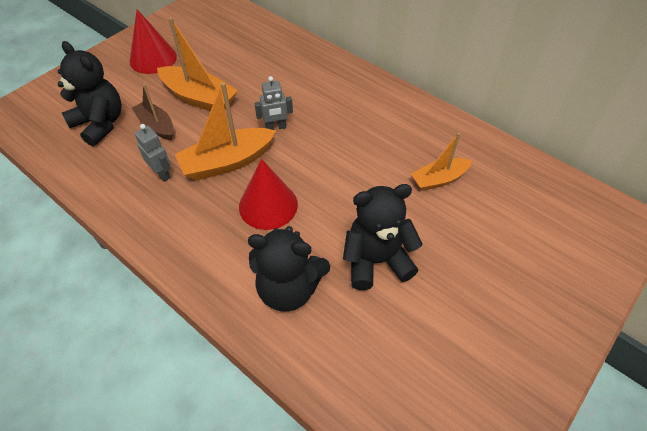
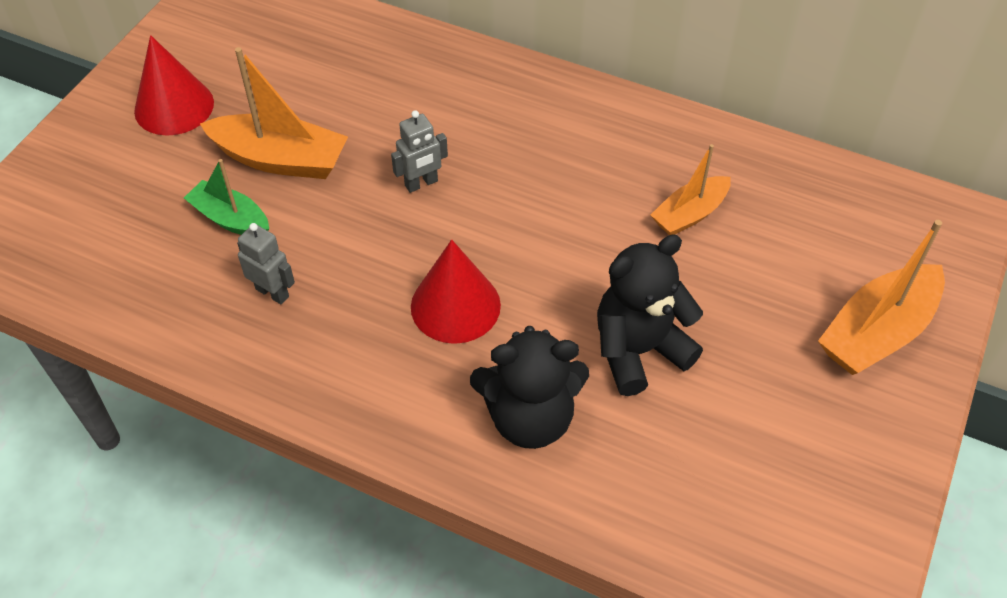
camera: 15 degrees left, 0 degrees up
(100, 124) = (135, 234): black teddy bear -> none
(156, 126) = (230, 219): brown boat -> green boat
(227, 162) = (367, 253): orange boat -> orange boat (877, 332)

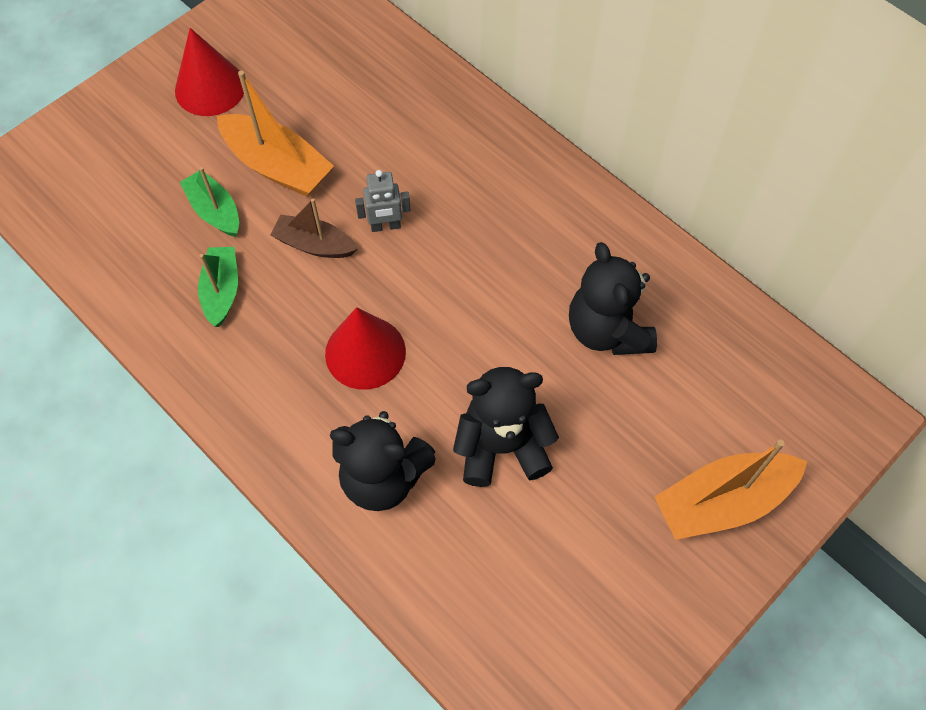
camera: 20 degrees right, 10 degrees up
(272, 292) = (222, 291): grey robot -> green boat
(354, 221) = (314, 244): none -> brown boat
(689, 214) = (607, 330): orange boat -> black teddy bear

